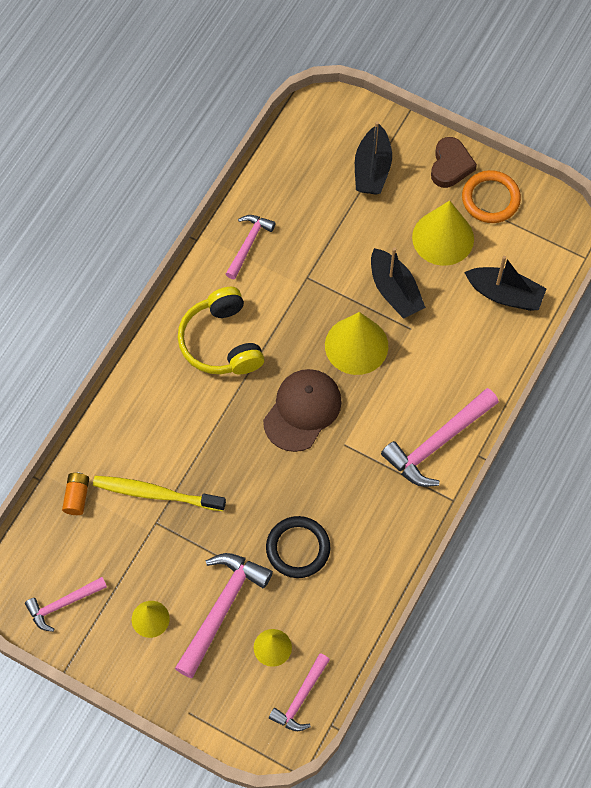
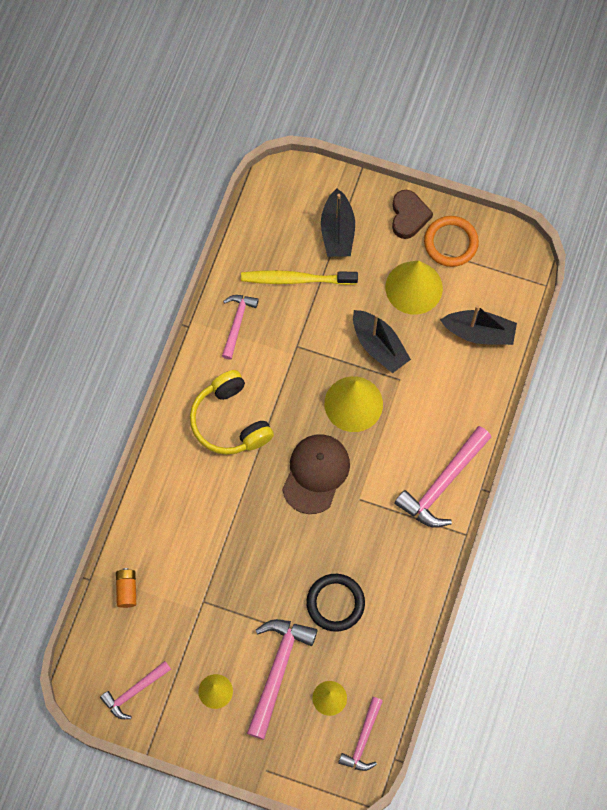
camera: 10 degrees left, 5 degrees up
(156, 493) = (198, 574): yellow toothbrush -> yellow toothbrush (296, 279)

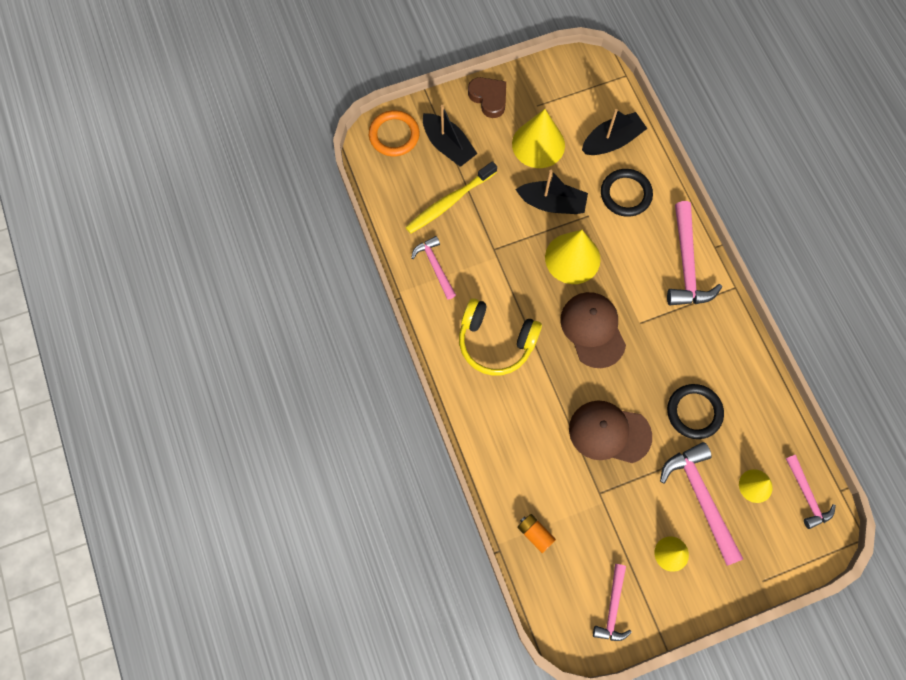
camera: 40 degrees left, 0 degrees up
(253, 563) = (609, 432): none -> brown cap
(448, 386) = (625, 194): none -> black ring
(451, 243) = (535, 95): orange ring -> orange ring (394, 135)

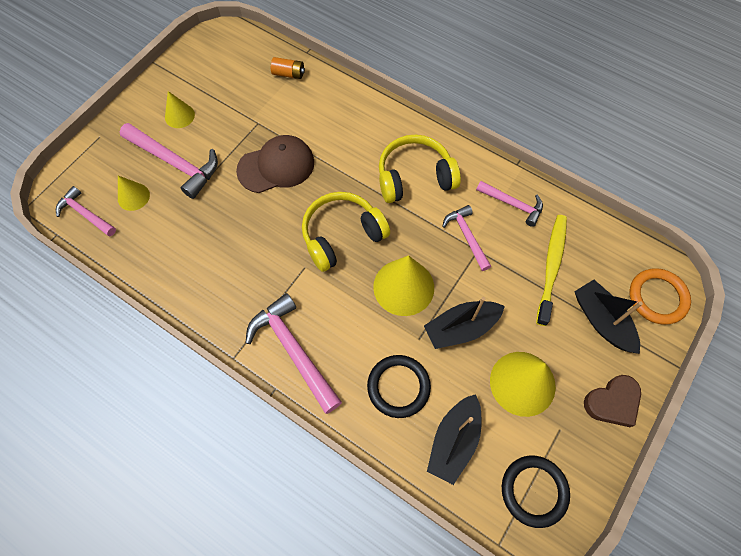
camera: 145 degrees right, 5 degrees down
(448, 146) = (601, 321): black boat -> black boat turned 45 degrees clockwise
(489, 98) = (612, 402): brown heart -> brown heart turned 45 degrees counterclockwise
(593, 330) = (342, 235): brown cap -> yellow headphones
(612, 608) = (205, 63): pink hammer -> pink hammer (467, 236)
(694, 412) = (214, 222): black ring -> black ring (534, 491)

